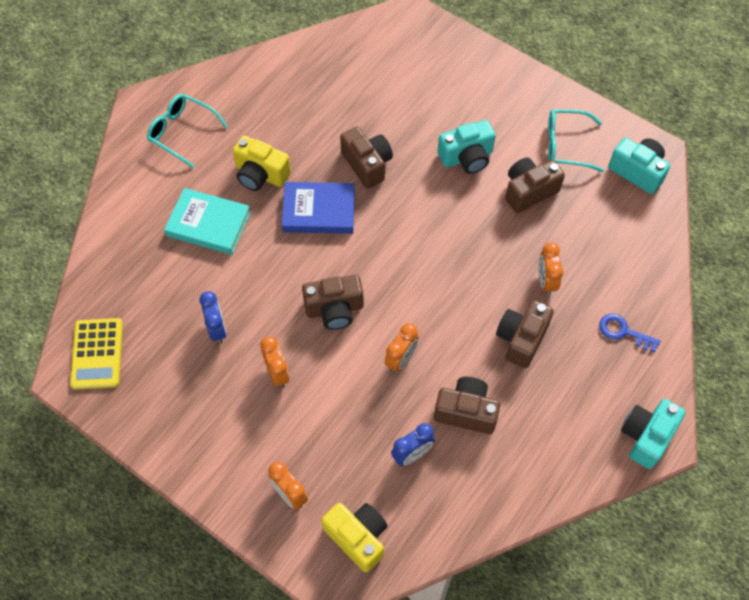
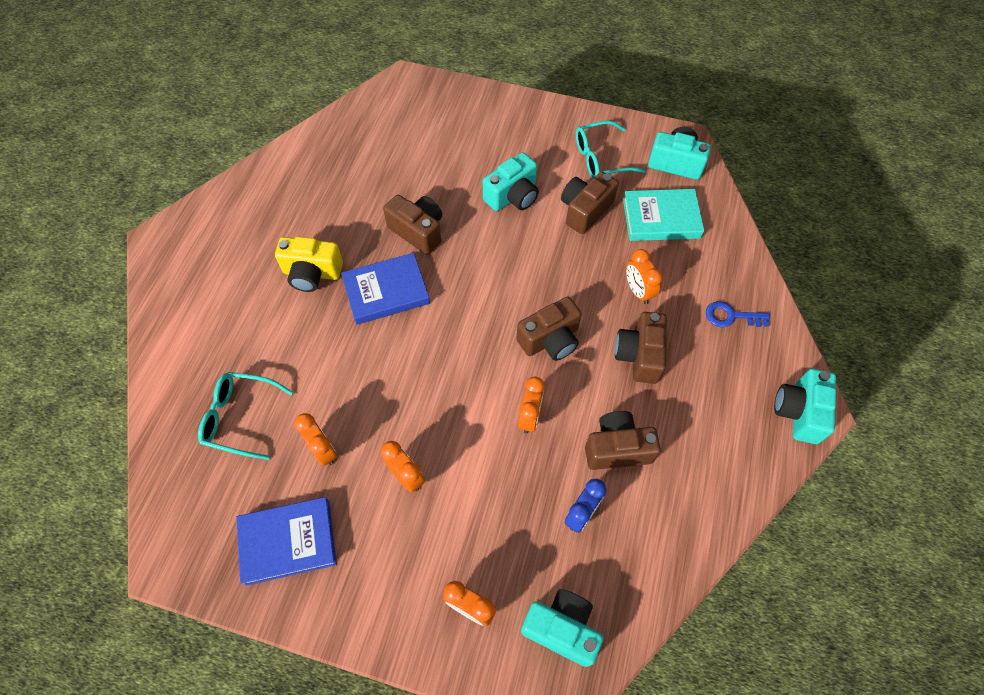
camera: 20 degrees left, 0 degrees up
(97, 354) = (196, 524): yellow calculator -> none
(164, 392) = (288, 541): none -> blue book
(182, 132) = (212, 255): turquoise glasses -> turquoise glasses (240, 417)
(208, 224) = (274, 341): turquoise book -> turquoise book (661, 218)
(217, 329) = (323, 450): blue clock -> orange clock
(334, 309) = (441, 387): brown camera -> brown camera (550, 340)
(357, 537) = (562, 628): yellow camera -> turquoise camera

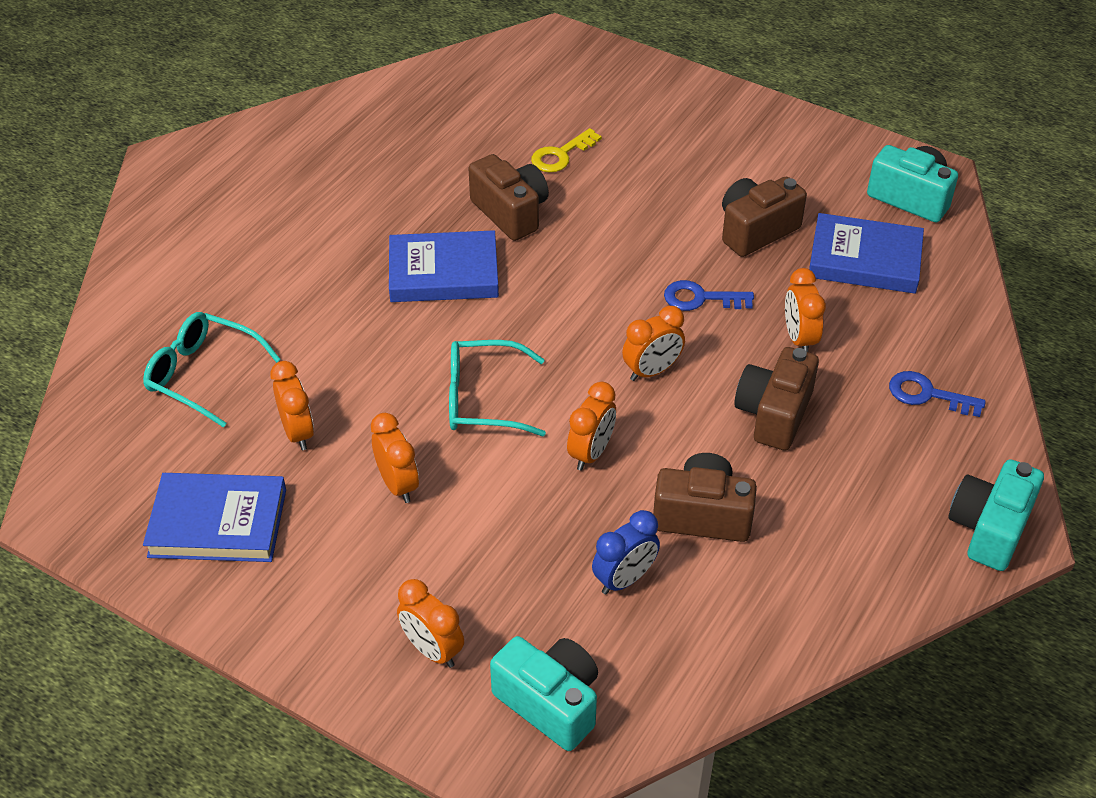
camera: 15 degrees right, 15 degrees down
(312, 273) = (351, 234): yellow camera -> none
(438, 176) = (561, 155): none -> yellow key
(513, 196) = (658, 195): turquoise camera -> none
(550, 340) = (652, 371): brown camera -> orange clock
(565, 273) = (701, 298): none -> blue key
(601, 158) = (801, 173): turquoise glasses -> turquoise glasses (483, 399)
(661, 218) = (864, 259): turquoise book -> blue book

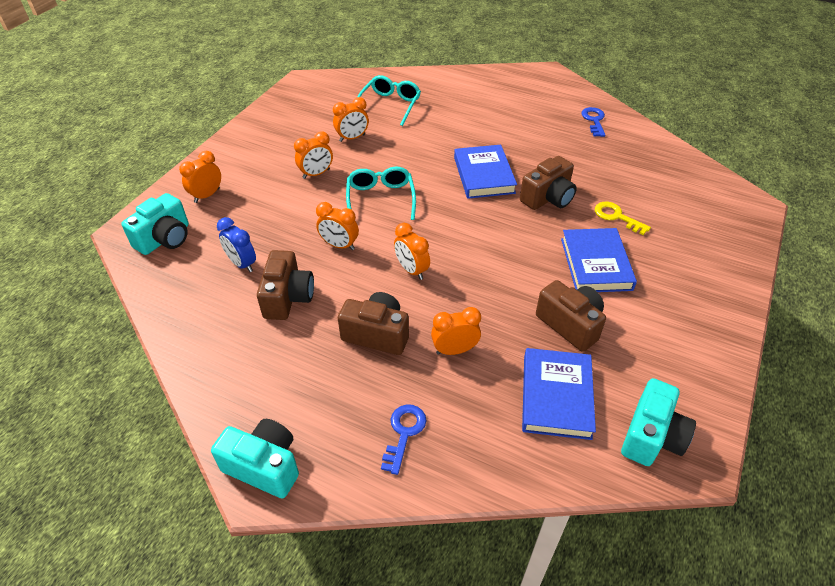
camera: 85 degrees right, 0 degrees up
(218, 522) = (294, 122): blue book -> blue book (596, 264)
(701, 298) = (486, 293): blue key -> blue key (594, 120)

